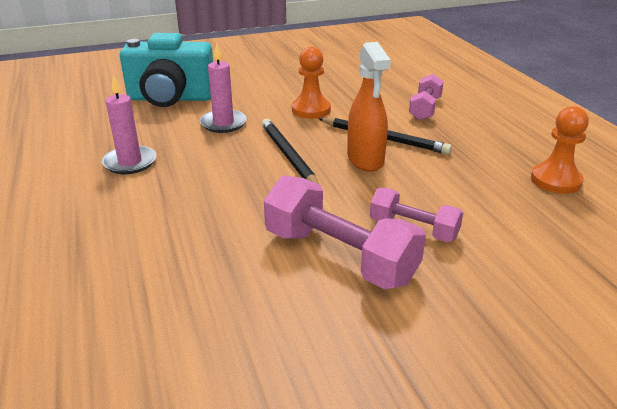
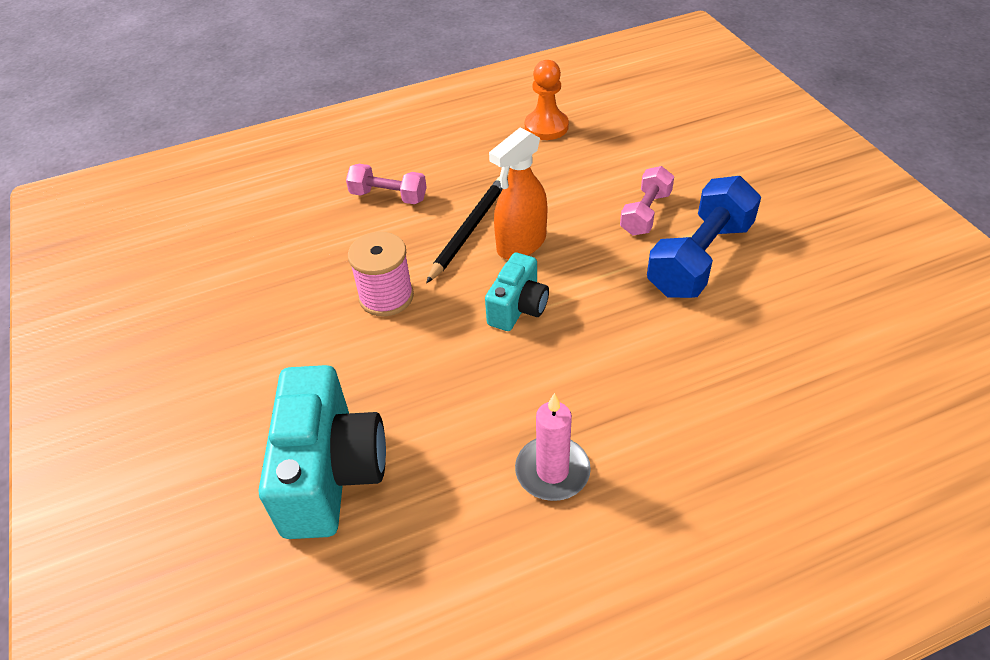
camera: 90 degrees left, 15 degrees up
(223, 123) = (428, 385): pink candle -> none
(288, 156) = (518, 308): black pencil -> turquoise camera
(311, 110) = (386, 296): orange pawn -> pink spool
(339, 256) = (699, 258): pink dumbbell -> blue dumbbell
(365, 160) = (521, 244): orange spray bottle -> orange spray bottle turned 150 degrees clockwise

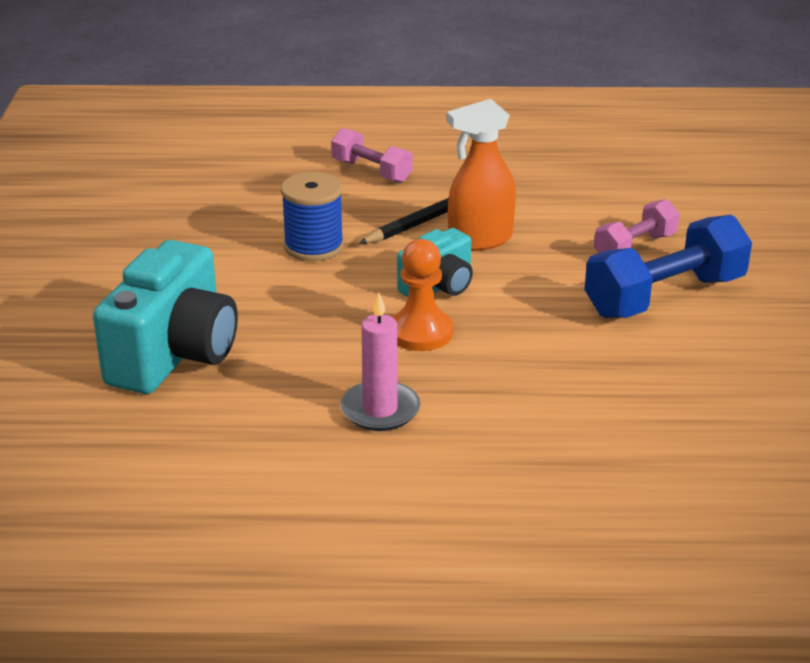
camera: 20 degrees right, 15 degrees down
(386, 296) = (314, 246): pink spool -> blue spool
(546, 127) = (583, 152): orange pawn -> orange pawn (420, 333)

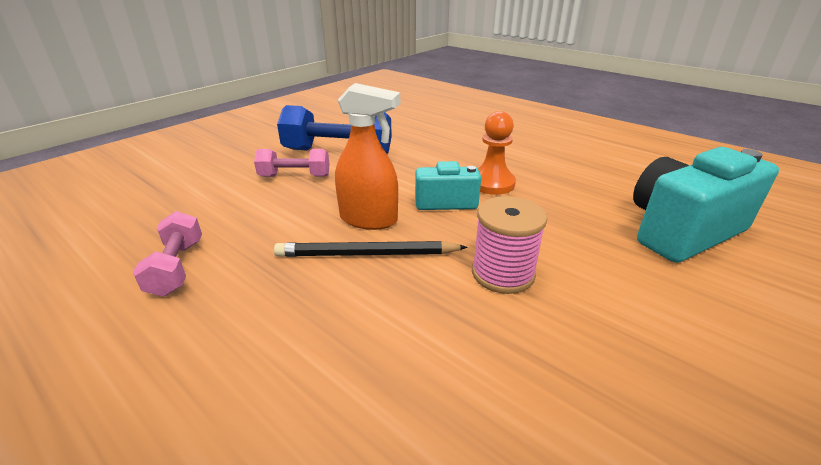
camera: 140 degrees left, 0 degrees up
(314, 246) = (502, 273): blue spool -> pink spool
(371, 171) = (337, 345): pink dumbbell -> pink dumbbell (177, 267)
(380, 410) = (555, 162): pink candle -> none

